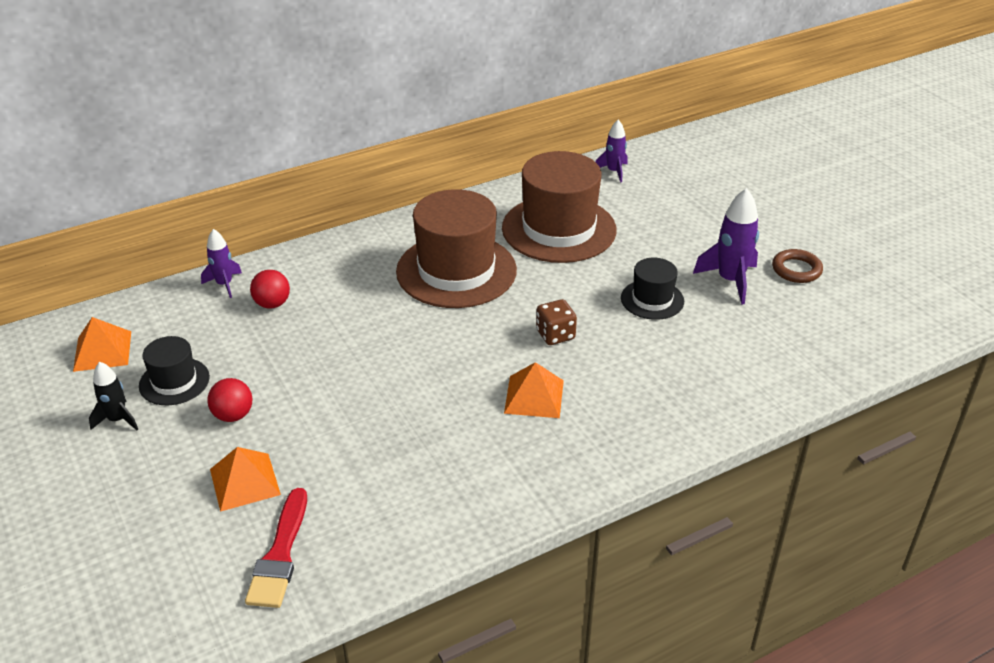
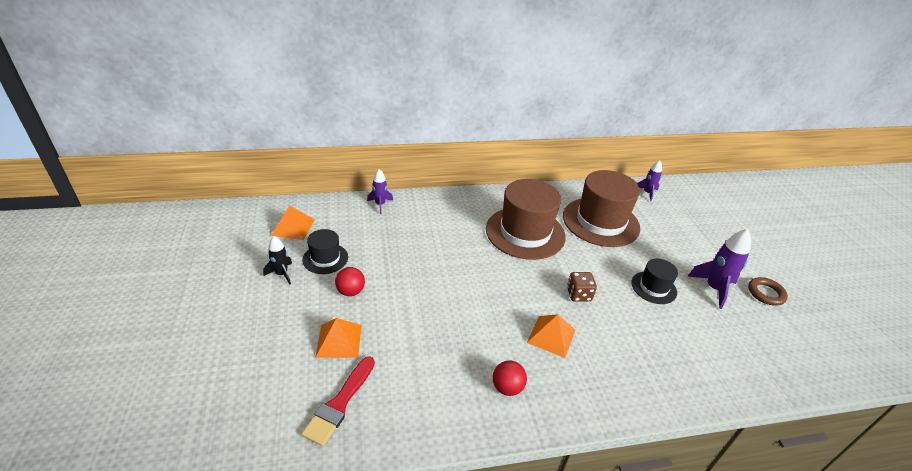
camera: 15 degrees right, 0 degrees up
(272, 304) = (403, 224): red ball -> red ball (507, 387)

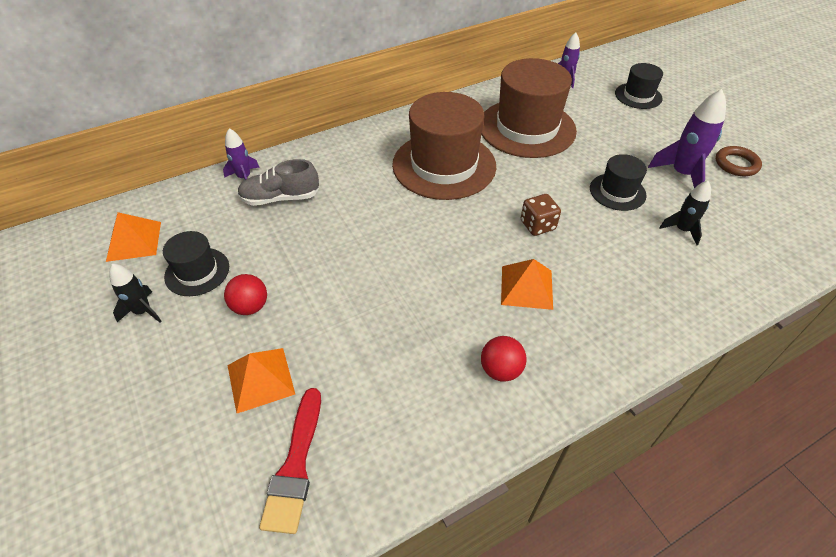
camera: 15 degrees left, 10 degrees up
(399, 225) = (280, 198): none -> grey shoe
(695, 330) = (682, 230): none -> black rocket
(703, 220) = (638, 96): none -> black hat

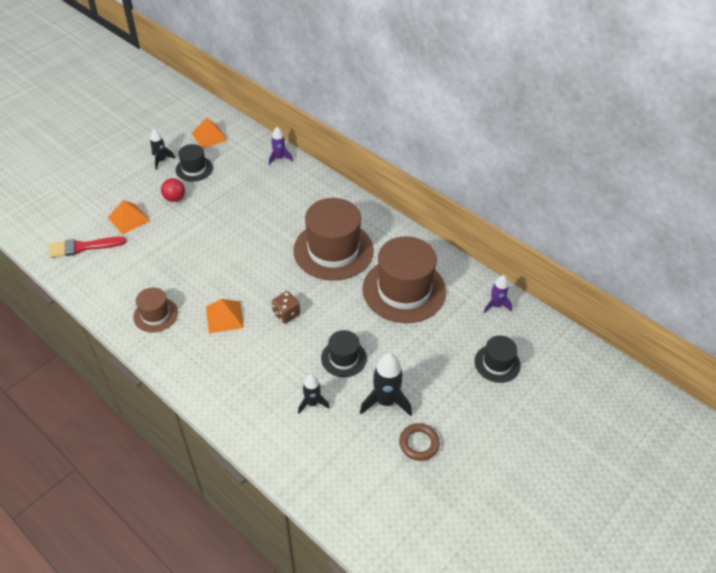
camera: 70 degrees right, 0 degrees up
(280, 198) = (266, 180): grey shoe -> none
(500, 370) = (155, 315): red ball -> brown hat
(681, 174) = (385, 401): purple rocket -> black rocket

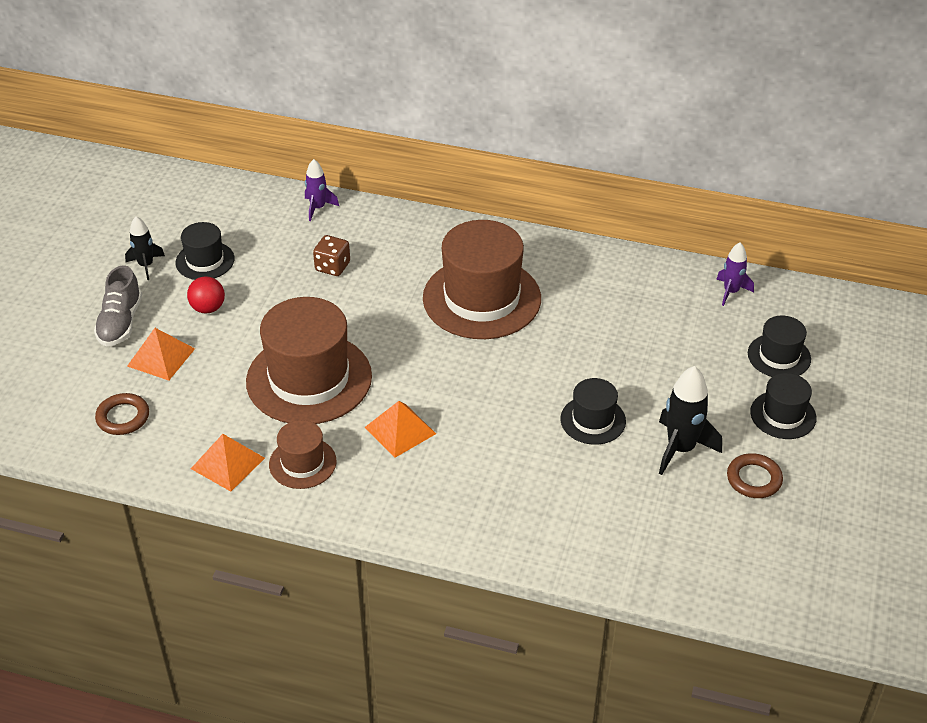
camera: 25 degrees left, 5 degrees down
(83, 247) = (123, 417): red brush -> brown ring
(123, 190) = (120, 322): none -> grey shoe
(209, 136) = (192, 211): orange pyramid -> orange pyramid (227, 463)
(286, 314) = (480, 396): brown dice -> brown dice (332, 267)
(312, 403) = (593, 486): black rocket -> none
(404, 290) = (608, 314): brown hat -> brown hat (309, 379)
(470, 406) = (783, 415): none -> black hat

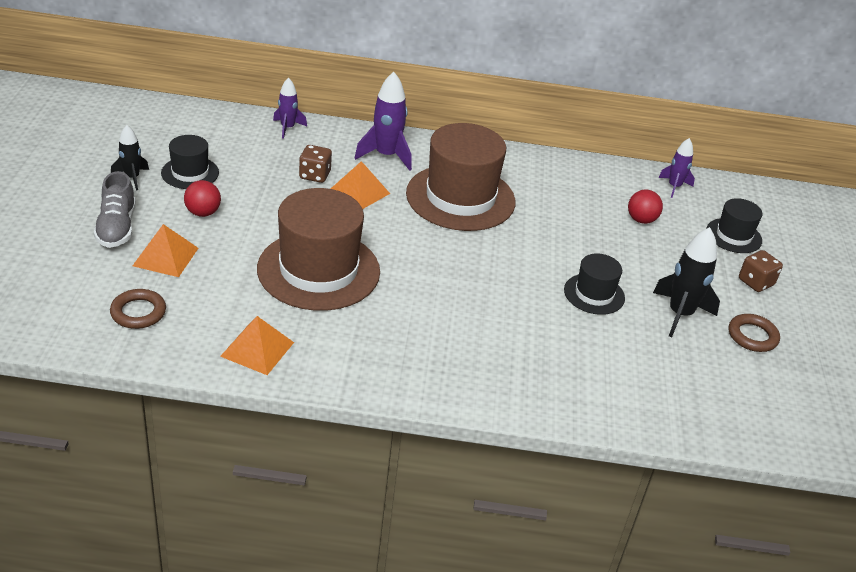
camera: 15 degrees left, 5 degrees down
(302, 463) = (333, 345): brown hat -> none
(400, 430) = (419, 311): orange pyramid -> orange pyramid (359, 192)
(415, 244) = (386, 156): none -> purple rocket
(677, 332) = (641, 220): none -> red ball
(783, 415) = (755, 282): black hat -> brown dice

